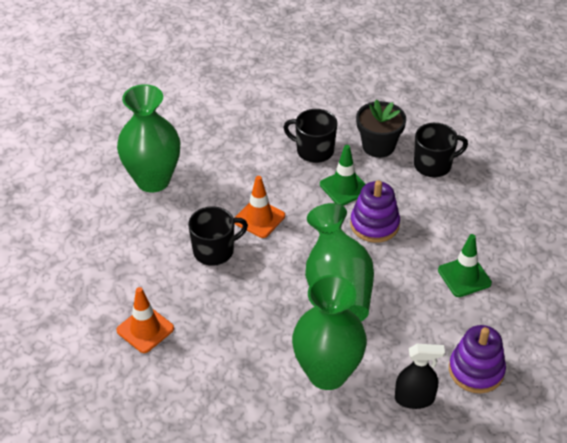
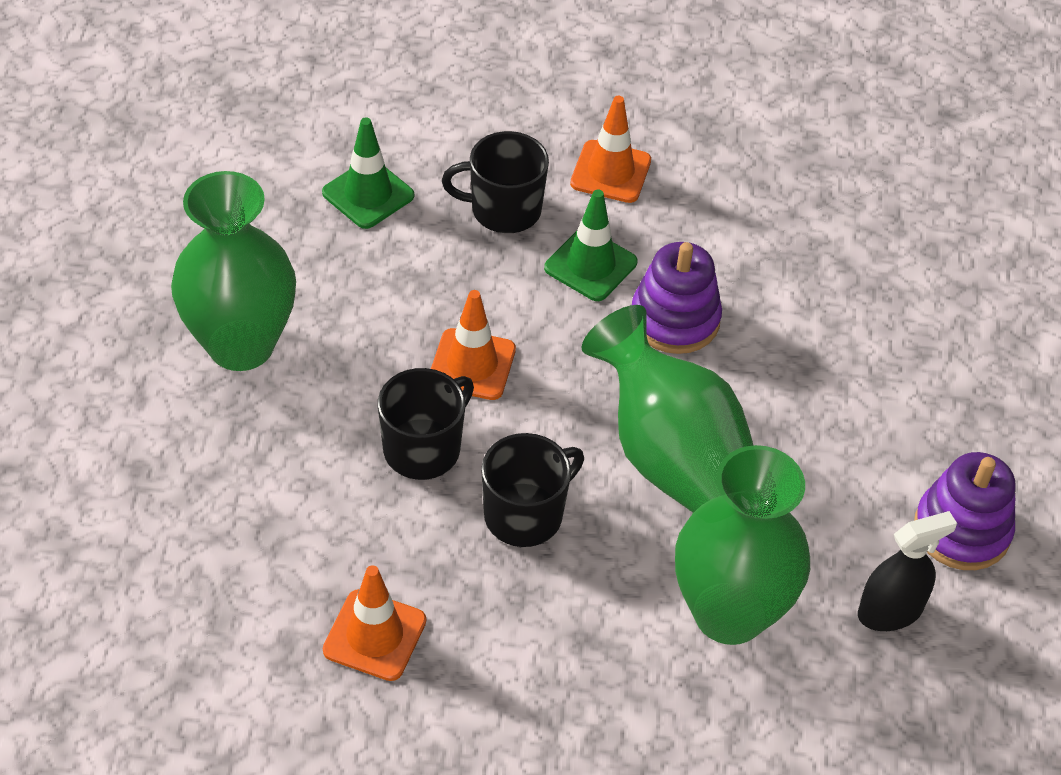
camera: 25 degrees left, 5 degrees up
(378, 146) = (610, 172): black flower pot -> orange traffic cone
(433, 165) = (719, 183): black mug -> black mug (525, 515)
(464, 277) = (865, 371): green traffic cone -> green traffic cone (368, 194)

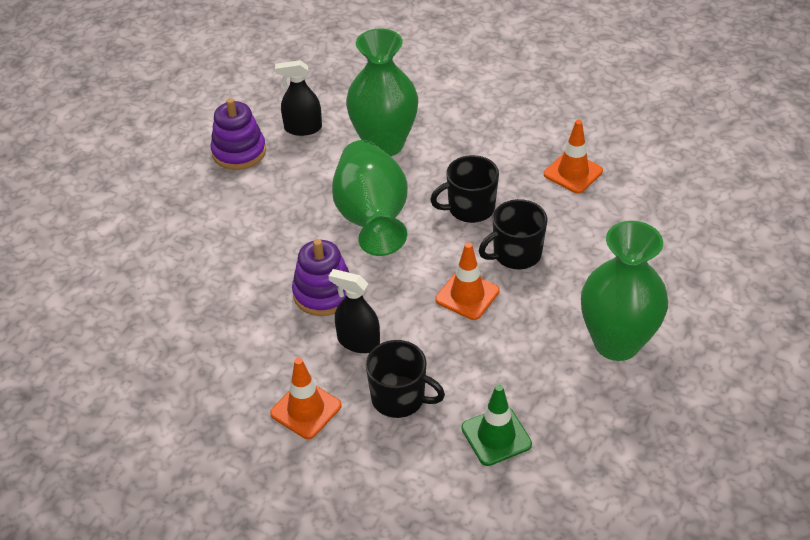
camera: 155 degrees left, 5 degrees down
(590, 265) = (358, 342): green traffic cone -> black spray bottle

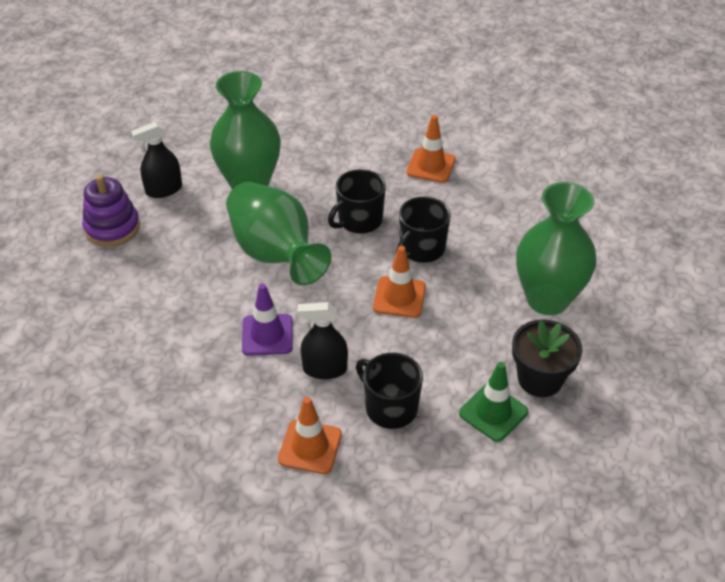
camera: 25 degrees left, 0 degrees up
(323, 293) = (267, 335): purple stacking toy -> purple traffic cone
(399, 398) = (390, 407): black mug -> black mug turned 135 degrees counterclockwise
(562, 419) = (540, 379): none -> black flower pot

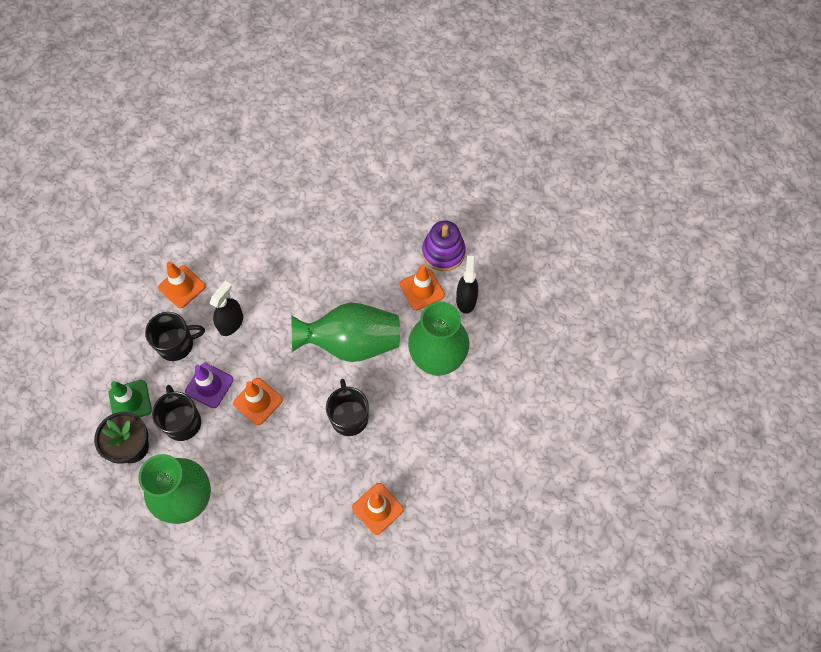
camera: 120 degrees right, 20 degrees up
(172, 226) = (422, 289): none -> orange traffic cone
(267, 335) = (281, 303): purple traffic cone -> purple traffic cone (209, 385)
(421, 249) = (292, 444): black mug -> black mug (182, 422)

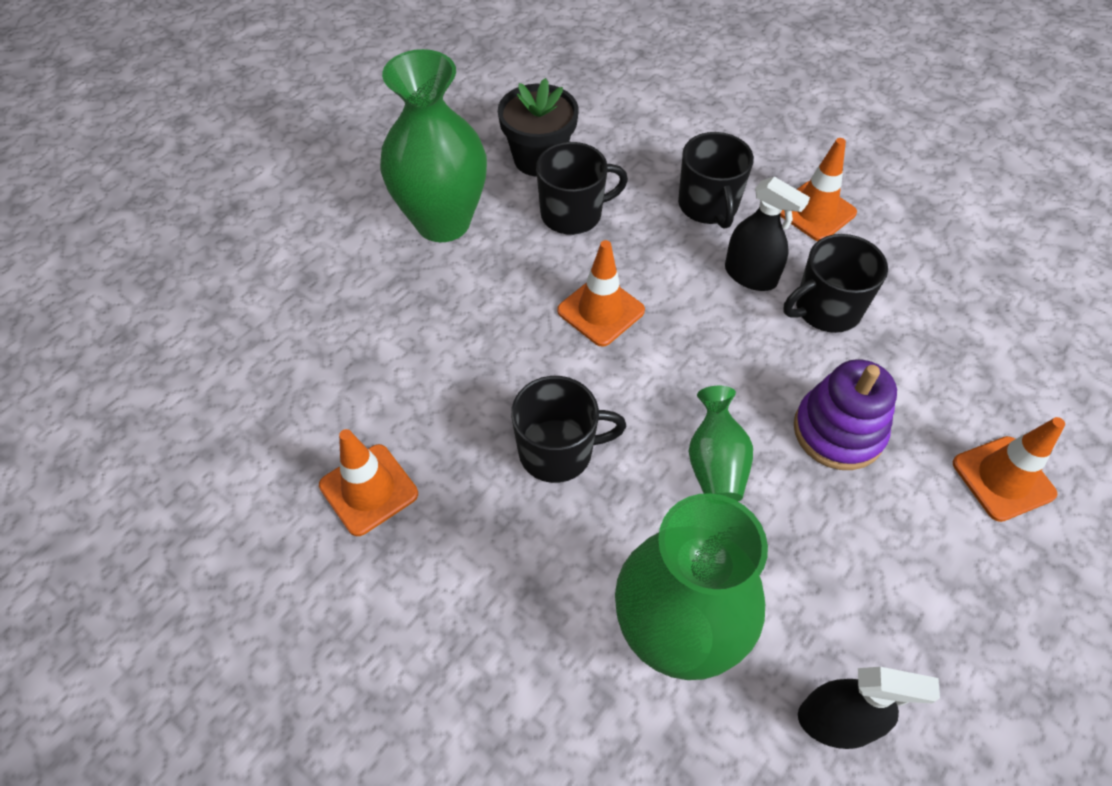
camera: 95 degrees right, 10 degrees down
(130, 401) = (612, 155): green traffic cone -> none
(209, 385) = (633, 246): purple traffic cone -> none
(254, 287) = (826, 309): none -> black mug
(351, 343) = (715, 463): green vase -> green vase, size x0.52
(422, 289) = (852, 617): orange traffic cone -> orange traffic cone (1003, 478)
(443, 252) = (961, 678): purple stacking toy -> purple stacking toy (838, 431)

